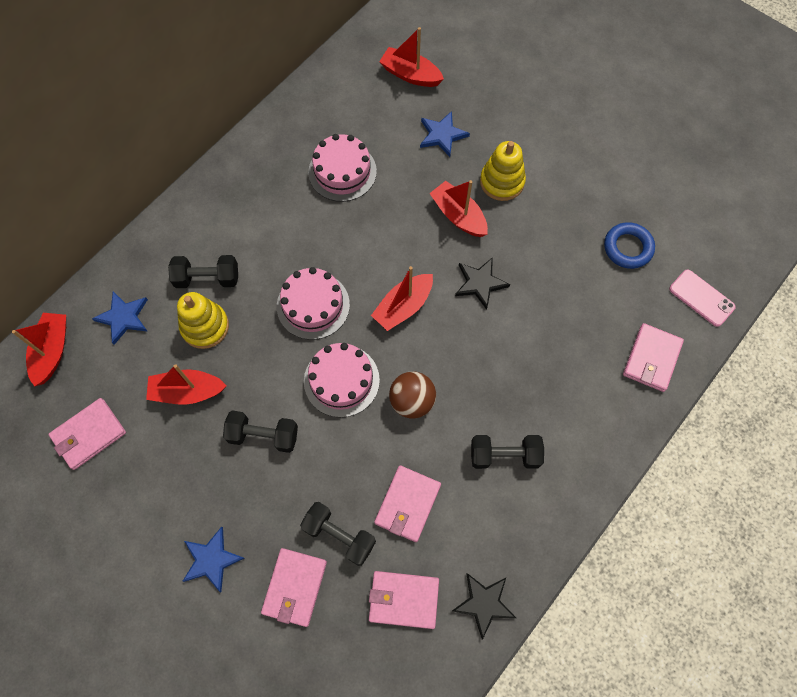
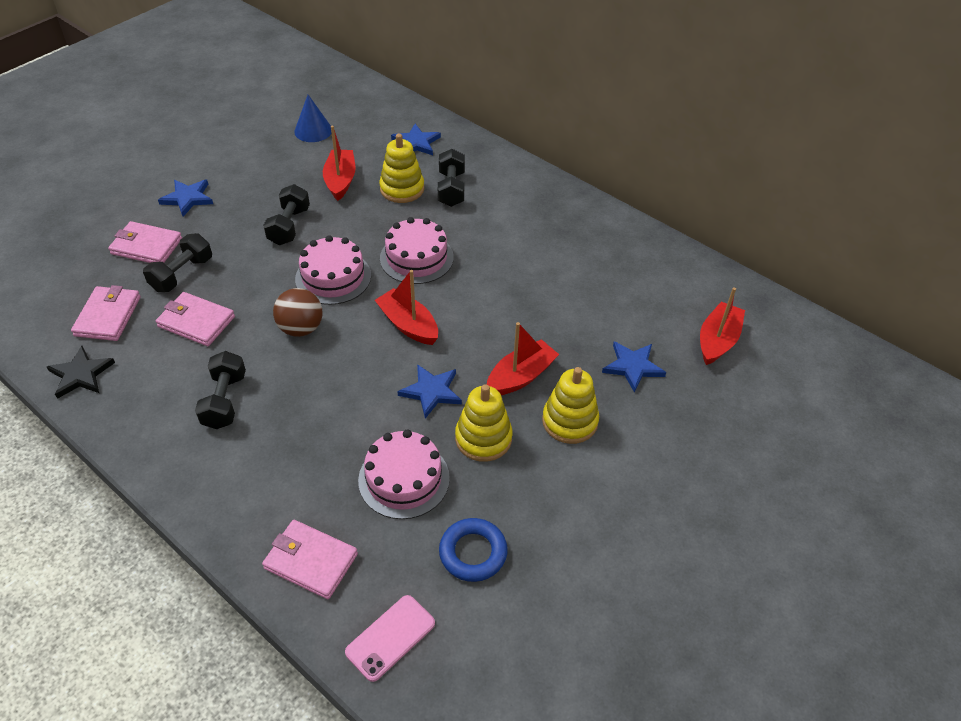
camera: 90 degrees right, 20 degrees down
(52, 351) = (389, 109): red boat -> none
(89, 434) = (313, 130): pink wallet -> blue cone
(342, 171) = (575, 280): pink cake -> pink cake (404, 479)
(480, 283) = (431, 391): black star -> blue star
(524, 243) = (483, 438): none -> yellow stacking toy

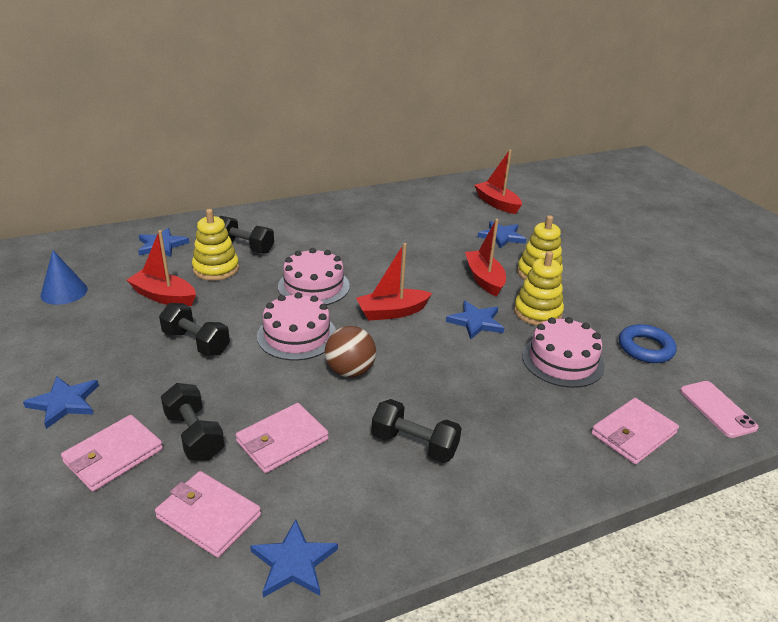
camera: 65 degrees left, 15 degrees down
(81, 374) = (293, 562): black star -> blue star

